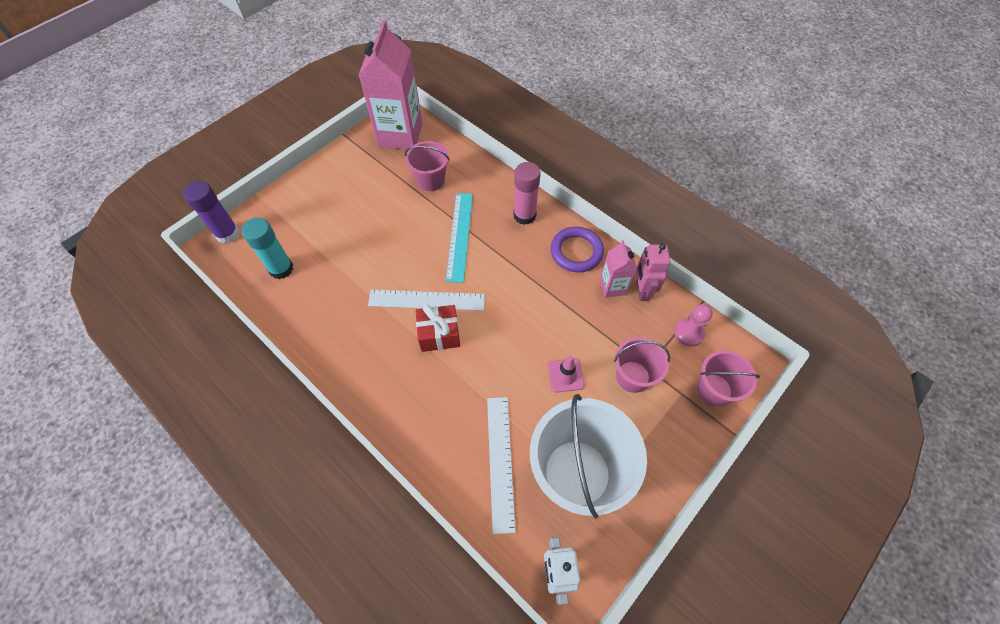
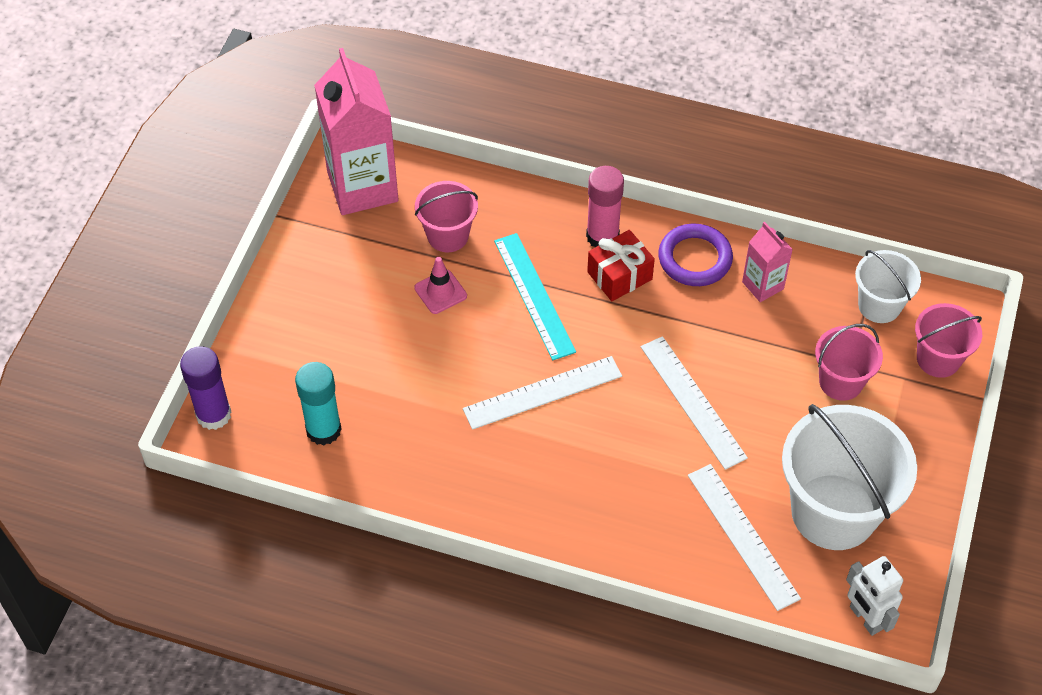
camera: 25 degrees left, 5 degrees down
(439, 334) = (584, 427): red gift -> red gift (619, 276)
(520, 347) = (692, 402): none -> white ruler
(565, 375) = (763, 412): pink traffic cone -> pink traffic cone (440, 292)
(642, 290) = (800, 276): pink robot -> none
(689, 333) = (879, 305): pink pawn -> white bucket

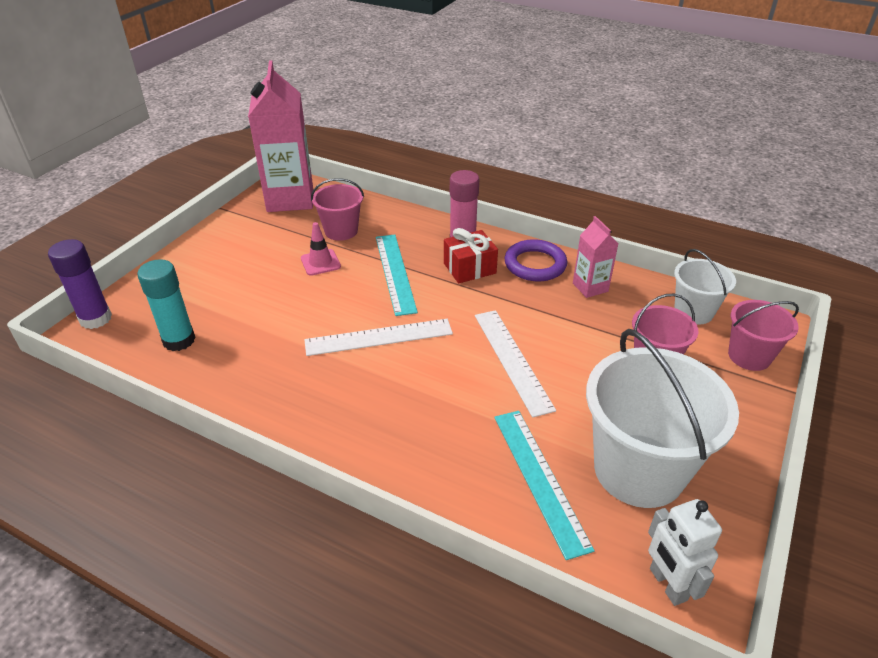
camera: 10 degrees right, 15 degrees down
(742, 536) = (539, 479): white ruler -> turquoise ruler

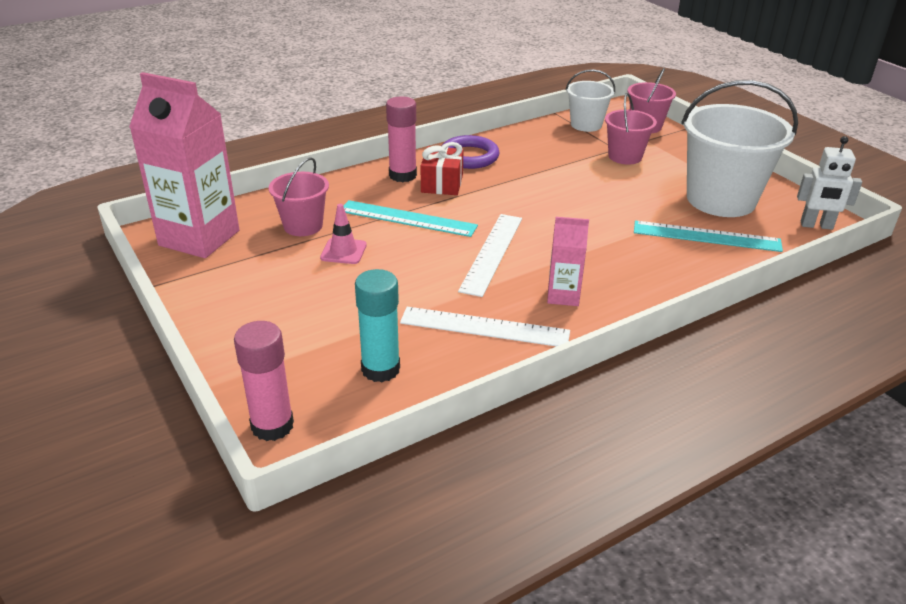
camera: 60 degrees left, 5 degrees down
(95, 319) = (272, 426): purple glue stick -> pink glue stick
(512, 360) = (576, 205): white ruler -> white ruler (484, 327)
(590, 287) = (521, 147): pink carton -> pink carton (563, 296)

